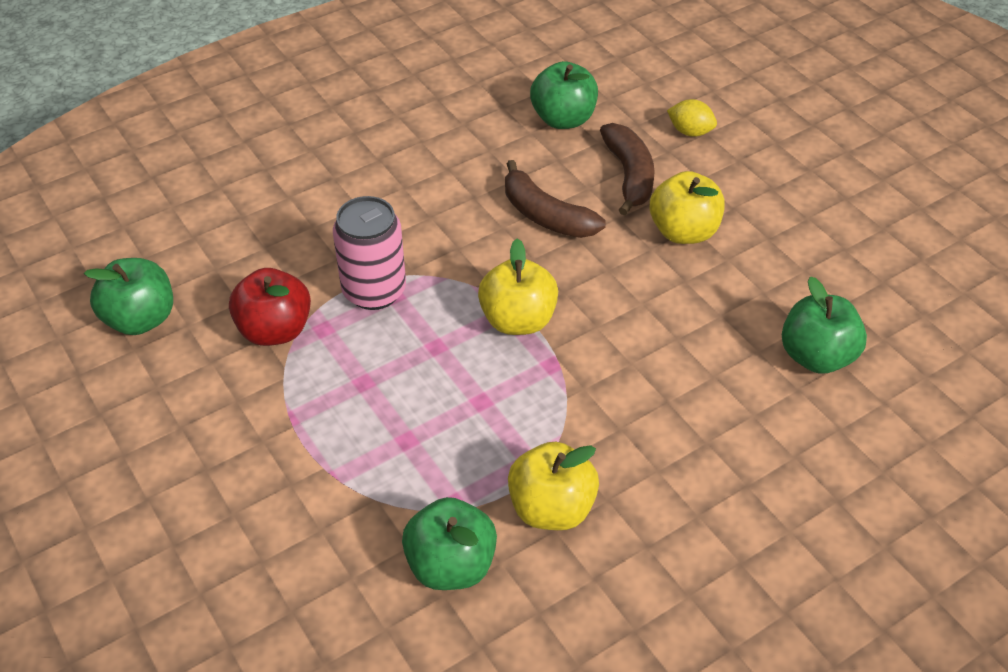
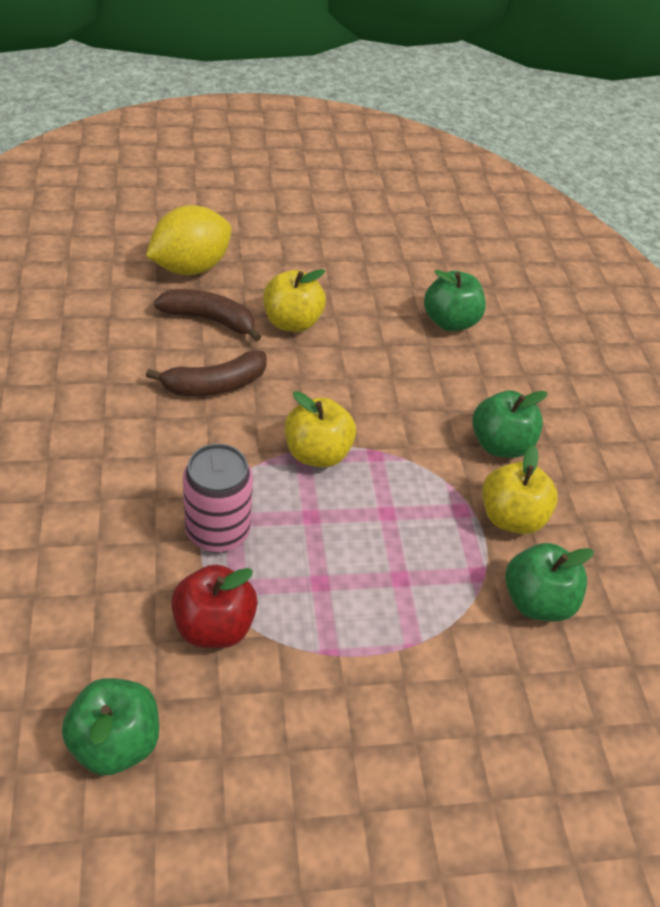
camera: 70 degrees left, 0 degrees up
(563, 119) = (110, 323): green apple -> green apple (500, 444)
(690, 132) = (190, 267): yellow lemon -> yellow lemon, size x2.08

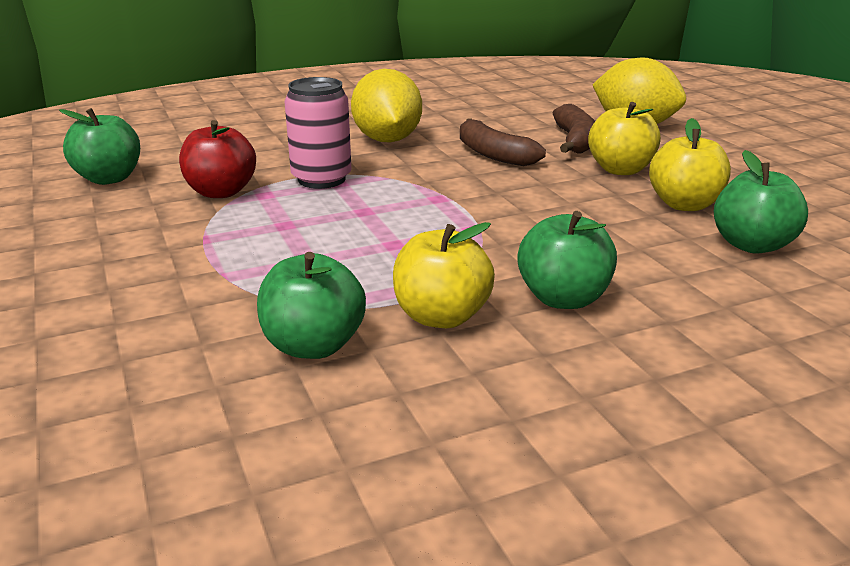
camera: 80 degrees right, 20 degrees down
(127, 450) = (387, 140): none -> yellow lemon
(317, 453) = (448, 203): yellow apple -> yellow apple (684, 204)

